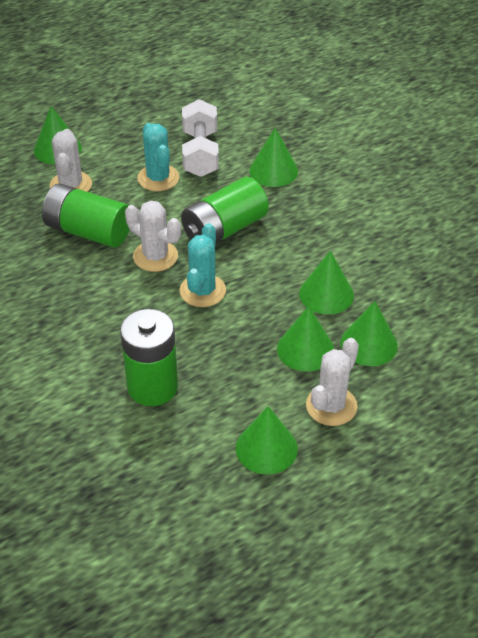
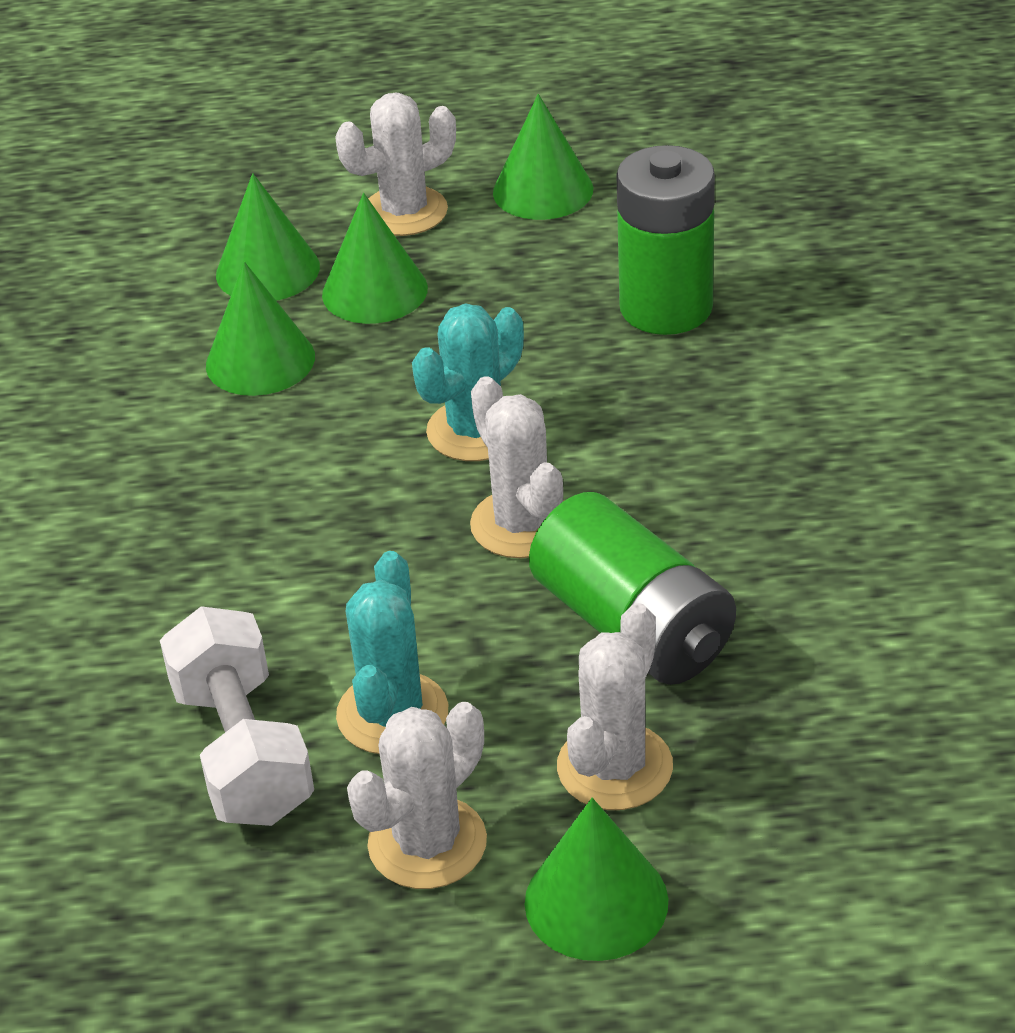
camera: 150 degrees left, 5 degrees down
(120, 148) = (427, 843): none -> white cactus
(200, 153) = (242, 751): white dumbbell -> white dumbbell turned 45 degrees counterclockwise
(224, 229) = (340, 538): green battery -> none
(273, 171) = (120, 642): green cone -> none

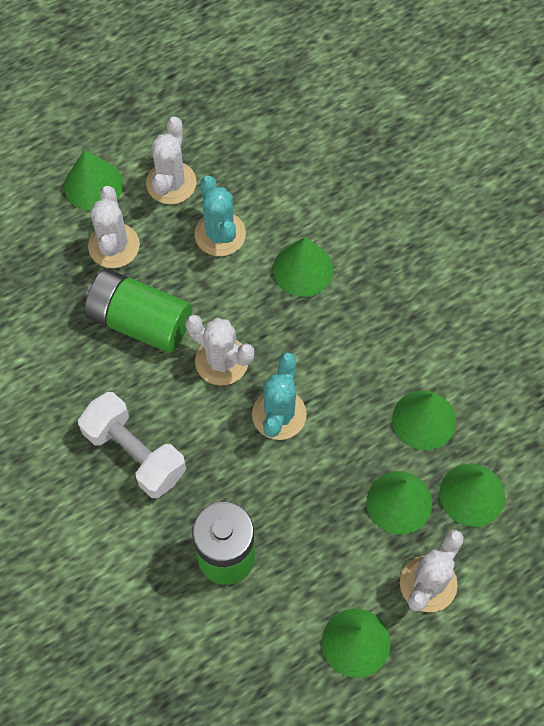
camera: 150 degrees right, 25 degrees up
(242, 751) = (270, 192): white dumbbell -> white dumbbell (135, 453)
(283, 606) = (303, 269): none -> green cone

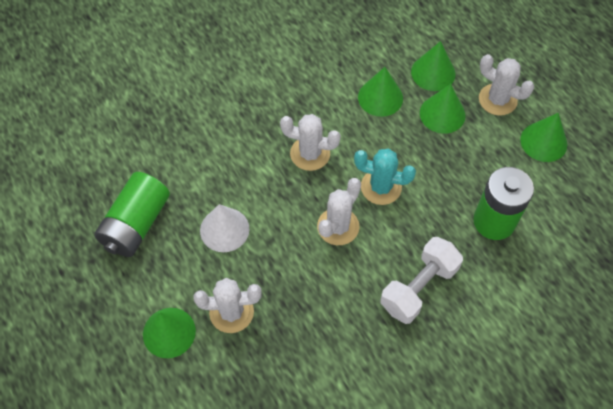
camera: 90 degrees left, 5 degrees down
(139, 321) = (303, 288): green battery -> green battery (136, 224)
(171, 183) = (172, 268): white cactus -> white cactus (310, 154)
(220, 234) = (224, 229): turquoise cactus -> white cone
(303, 269) = (258, 170): green cone -> none

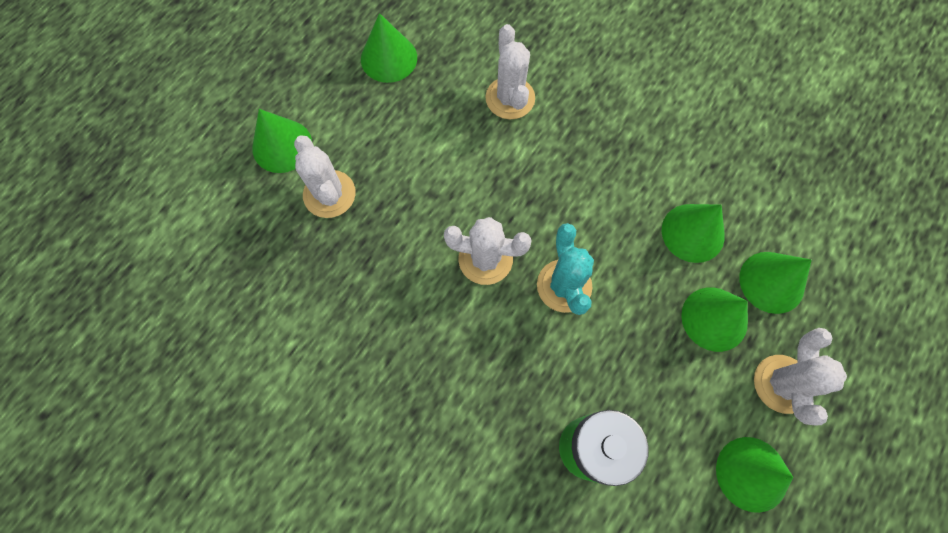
camera: 65 degrees right, 10 degrees up
(136, 224) = (389, 58): green battery -> green cone
(224, 229) = (423, 143): white cone -> none
(310, 154) = (566, 187): white cactus -> white cactus (510, 98)
(418, 287) = (449, 386): white dumbbell -> none

